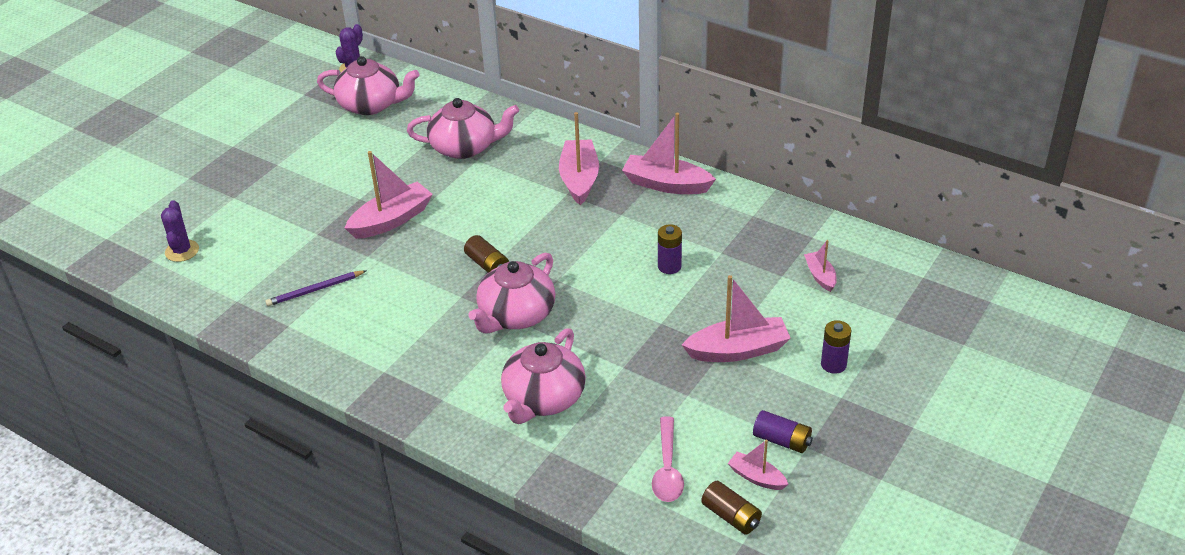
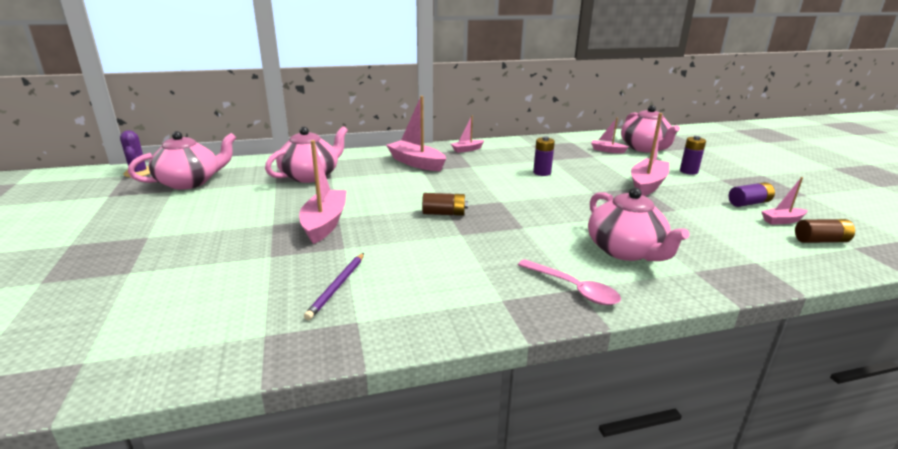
camera: 50 degrees left, 15 degrees down
(182, 251) = (120, 334): purple cactus -> none
(516, 315) = (515, 225): pink teapot -> pink teapot (645, 148)
(666, 184) = (467, 149): pink boat -> pink boat, size x0.54
(667, 469) = (752, 241): pink spoon -> pink spoon (573, 289)

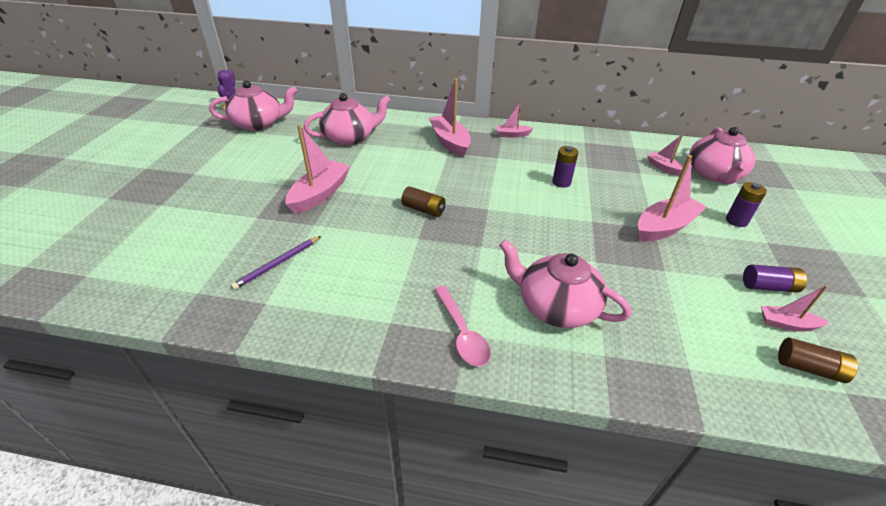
camera: 25 degrees right, 15 degrees up
(626, 251) = (555, 306): pink teapot -> pink teapot turned 120 degrees clockwise

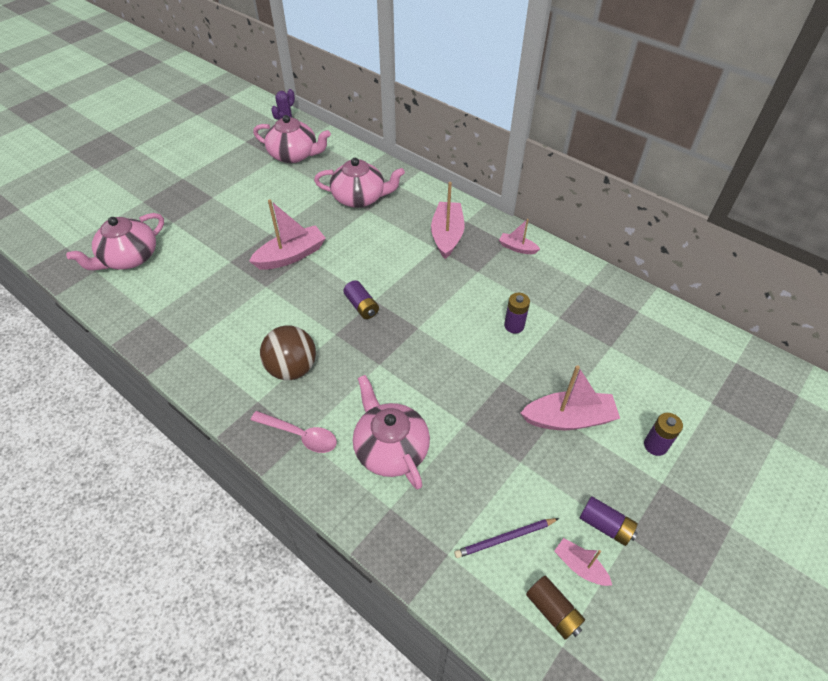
camera: 30 degrees right, 10 degrees up
(278, 264) = (217, 313): purple pencil -> purple pencil (505, 538)
(401, 280) = (292, 368): none -> brown ball
(423, 210) = (361, 306): brown battery -> purple battery
(462, 333) = (300, 435): pink spoon -> pink spoon turned 75 degrees counterclockwise
(664, 168) = (644, 351): pink boat -> none
(714, 174) = (695, 382): pink teapot -> pink teapot (129, 258)

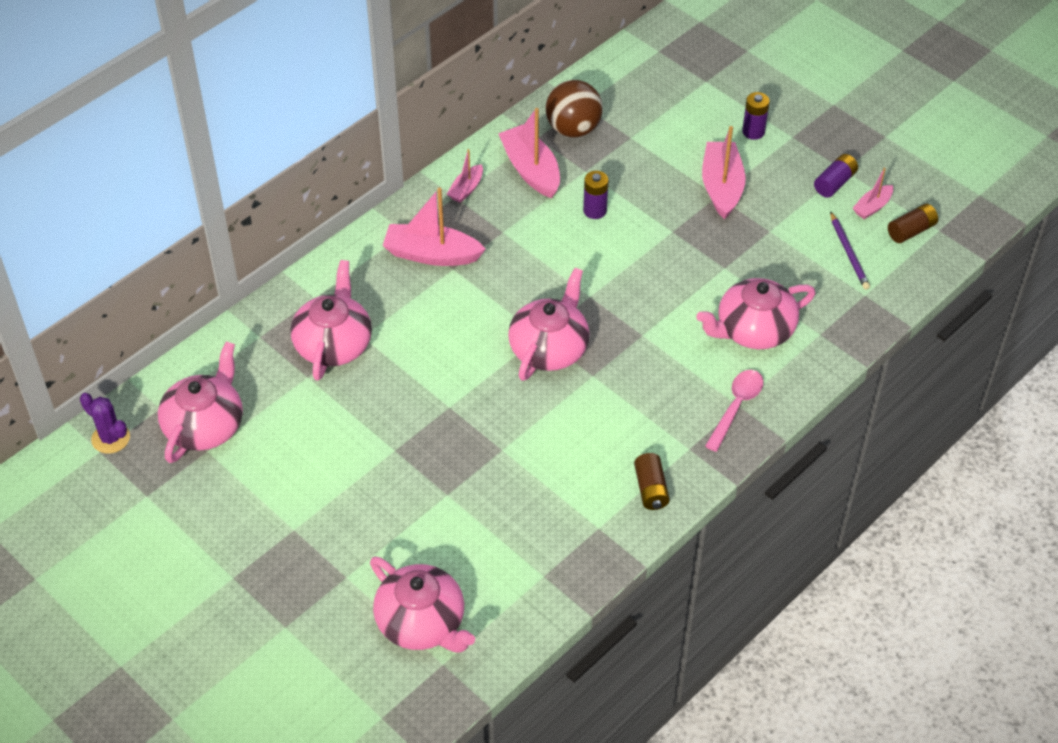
camera: 85 degrees left, 0 degrees up
(219, 376) = (651, 489): none -> brown battery
(291, 256) = (446, 423): pink boat -> pink boat (531, 170)
(292, 368) = (643, 416): brown ball -> brown ball (573, 129)
(361, 306) = (549, 348): purple battery -> pink teapot

